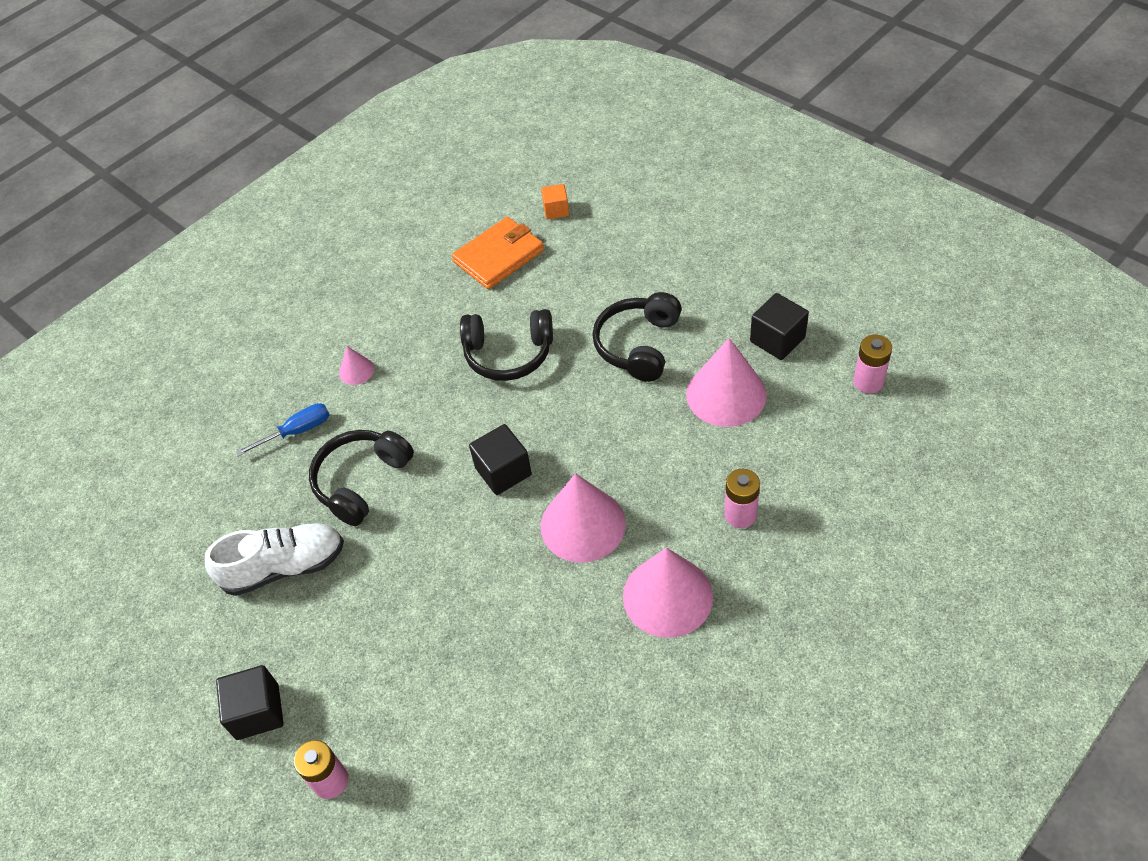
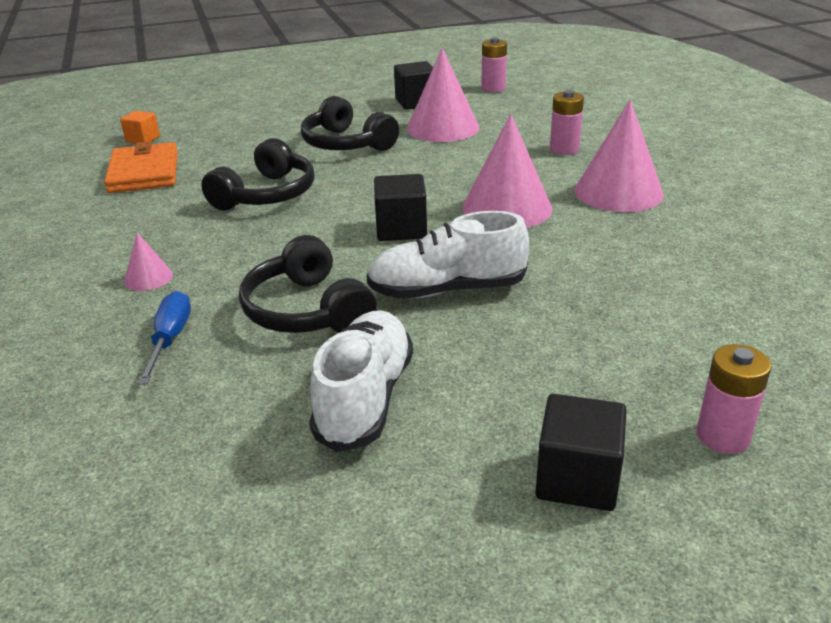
camera: 65 degrees left, 20 degrees down
(428, 547) = (447, 290): none -> white shoe

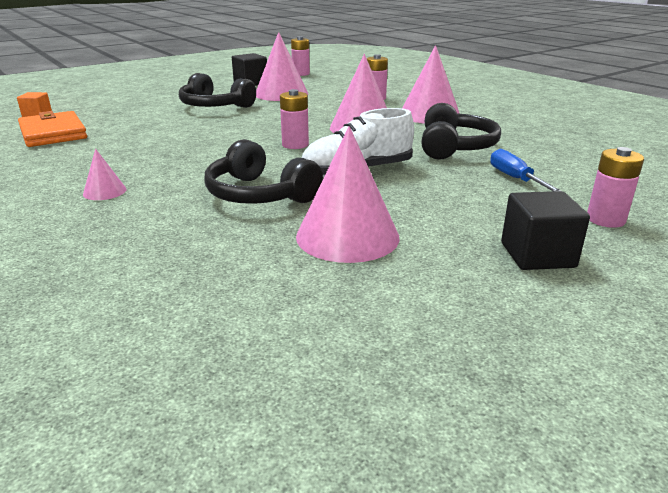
camera: 20 degrees left, 5 degrees down
(170, 339) = (154, 224): blue screwdriver -> blue screwdriver (515, 179)
(266, 195) = (172, 136): black headphones -> black headphones (454, 147)
(365, 398) = (347, 236): white shoe -> pink cone
(401, 229) = (295, 145): black cube -> pink battery

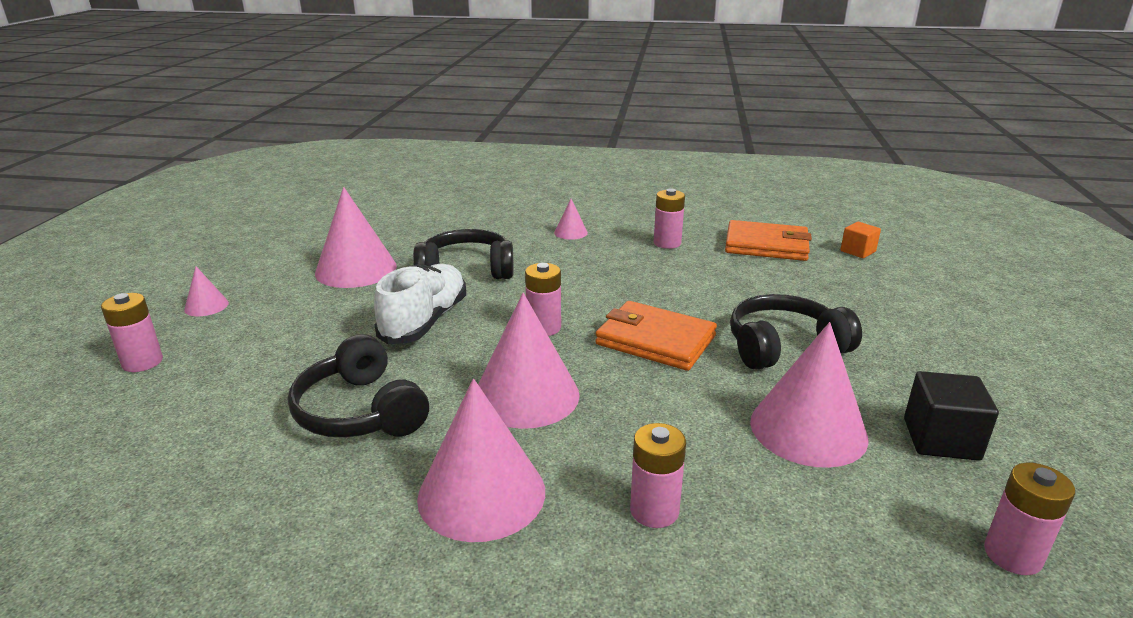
camera: 135 degrees right, 0 degrees up
(87, 156) = (667, 243): none -> pink battery
(257, 123) = (655, 340): none -> orange wallet
(515, 179) = (250, 382): blue screwdriver -> none
(537, 255) = (206, 306): black cube -> pink cone

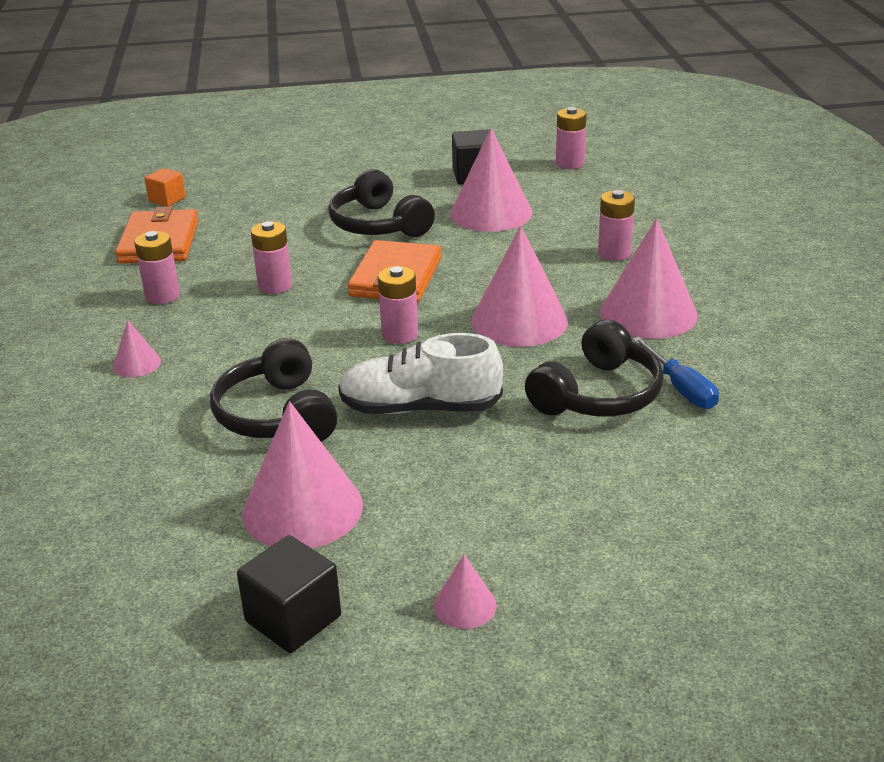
camera: 105 degrees left, 5 degrees up
(142, 362) = (618, 584): pink battery -> pink battery (275, 286)
(267, 259) = (293, 618): none -> black cube
(318, 469) = (681, 388): none -> blue screwdriver

